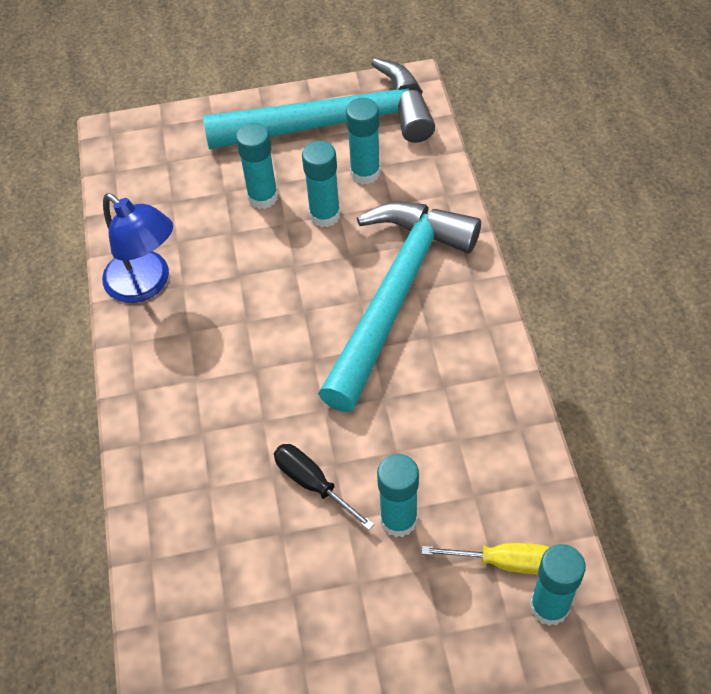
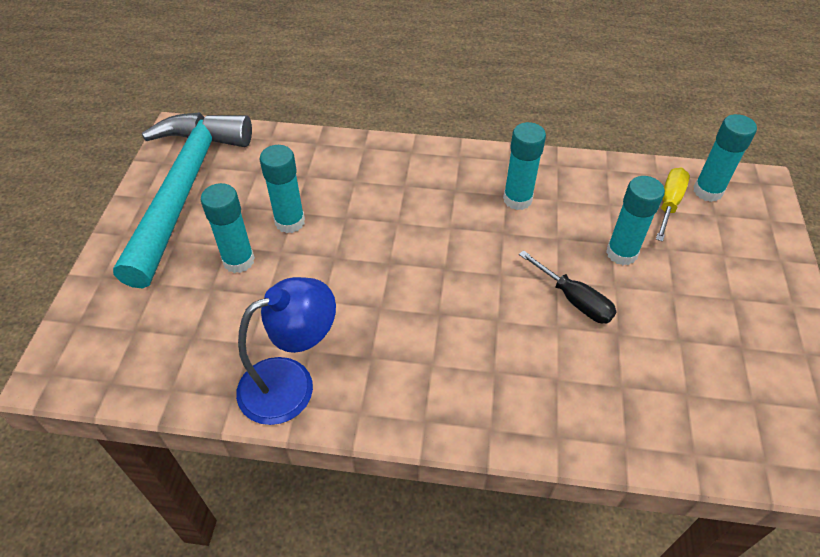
camera: 75 degrees left, 5 degrees down
(313, 484) = (574, 300): black screwdriver -> black screwdriver turned 105 degrees counterclockwise
(365, 173) = (259, 184): turquoise glue stick -> turquoise glue stick (517, 199)
(395, 295) = (403, 199): turquoise hammer -> none

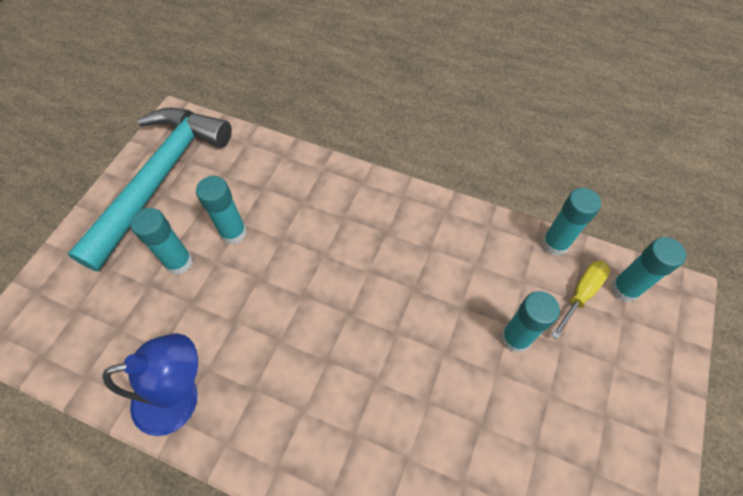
camera: 15 degrees right, 10 degrees up
(517, 199) = (439, 255): turquoise glue stick -> turquoise glue stick (555, 243)
(574, 300) = (452, 377): black screwdriver -> none

